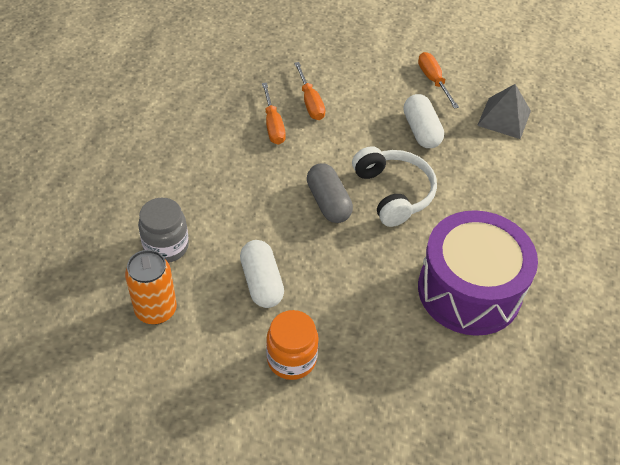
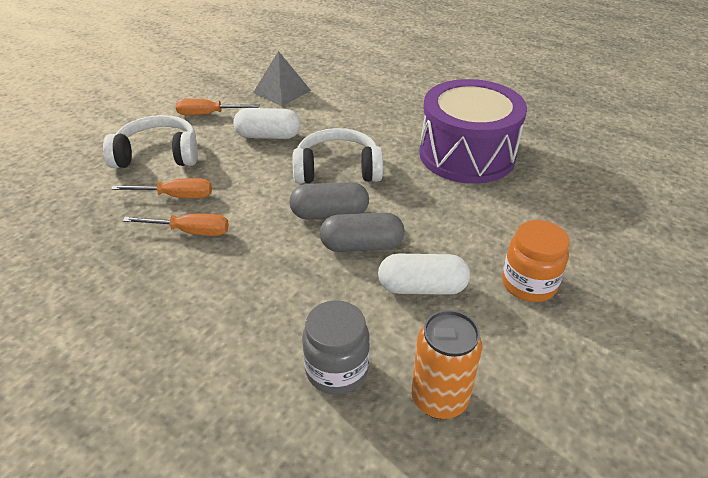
camera: 70 degrees left, 10 degrees down
(297, 233) = (362, 246): none -> grey capsule
(357, 72) = (158, 155): none -> white headphones

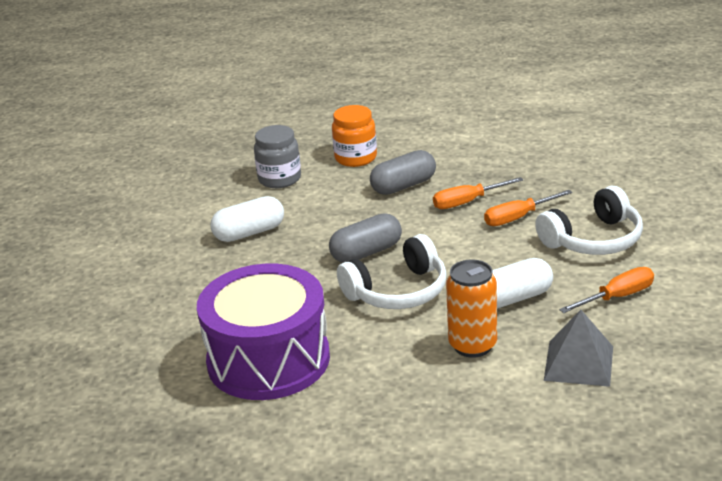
camera: 155 degrees right, 10 degrees down
(362, 246) = (317, 241): grey capsule -> grey capsule (403, 186)
(439, 398) = (207, 189): orange can -> orange can (472, 345)
(528, 284) = (164, 263): orange jar -> orange jar (355, 158)

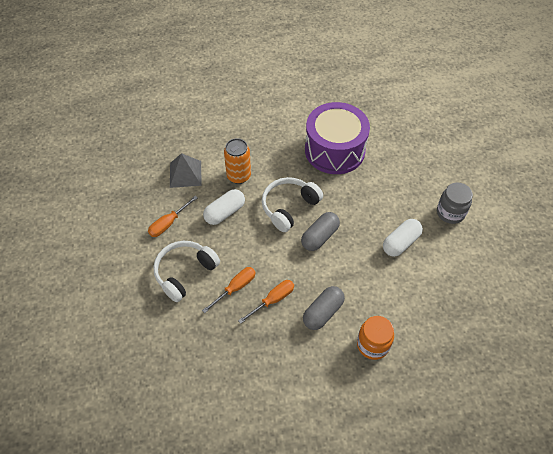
camera: 160 degrees right, 25 degrees up
(279, 179) = (415, 306): grey jar -> grey jar (450, 212)

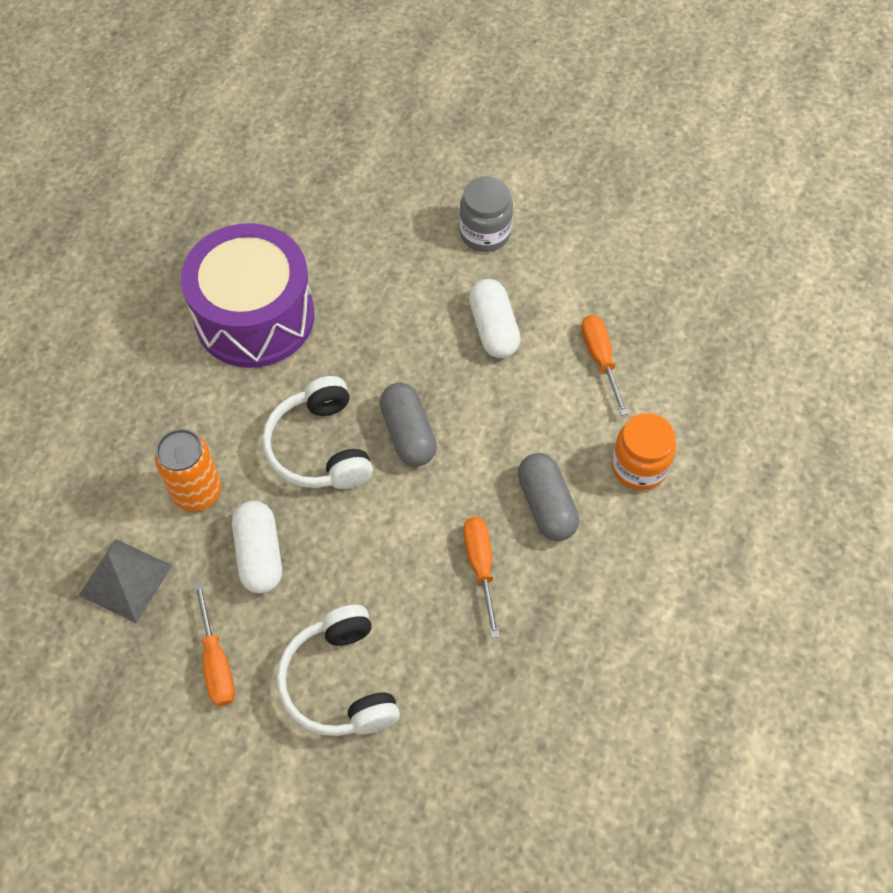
camera: 60 degrees left, 5 degrees up
(235, 288) = (422, 613): orange screwdriver -> orange screwdriver (600, 359)

